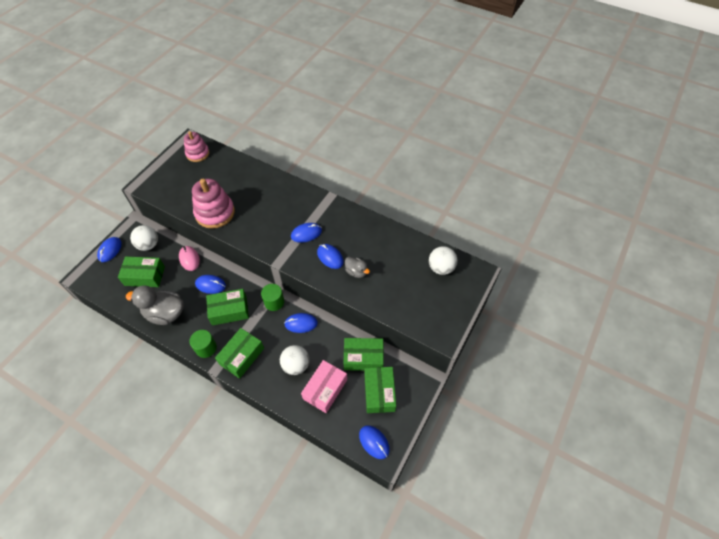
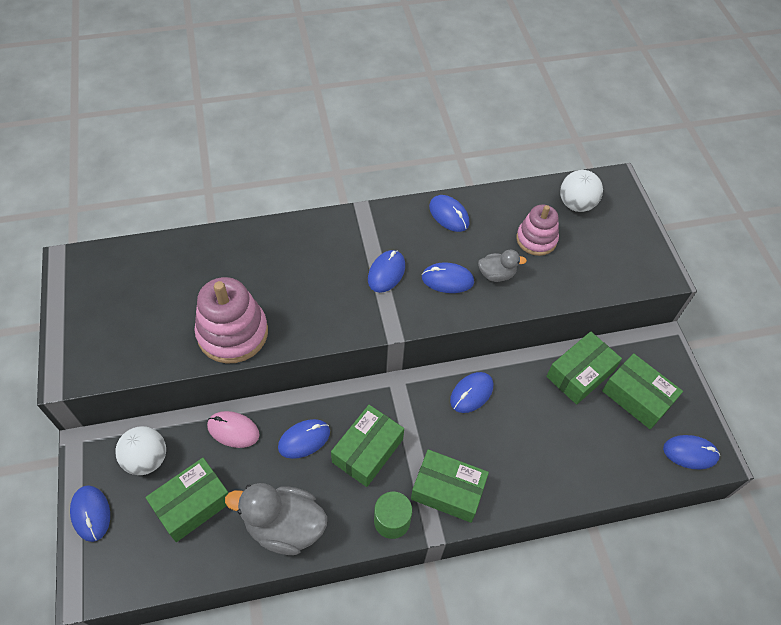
camera: 45 degrees left, 0 degrees up
(165, 313) = (284, 526): grey duck -> grey duck turned 45 degrees clockwise
(197, 153) = (106, 272): pink stacking toy -> pink stacking toy (536, 239)
(242, 356) = (448, 490): green box -> green box turned 60 degrees counterclockwise
(274, 302) = (411, 394): green cylinder -> none
(296, 365) = (521, 445): white ball -> none
(325, 389) = (581, 443): pink box -> none
(367, 227) = (449, 215): none -> blue mouse

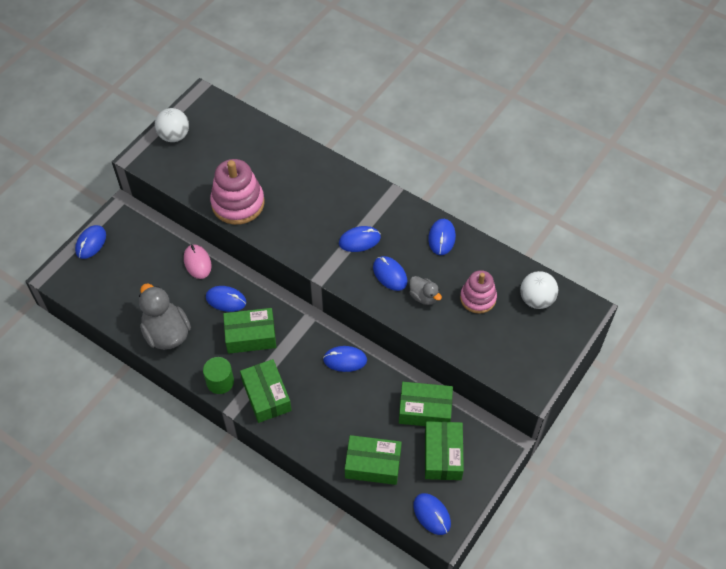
camera: 50 degrees right, 0 degrees up
(147, 459) = (142, 239): white ball -> white ball (174, 136)
(192, 504) = (138, 281): green box -> green box (373, 464)

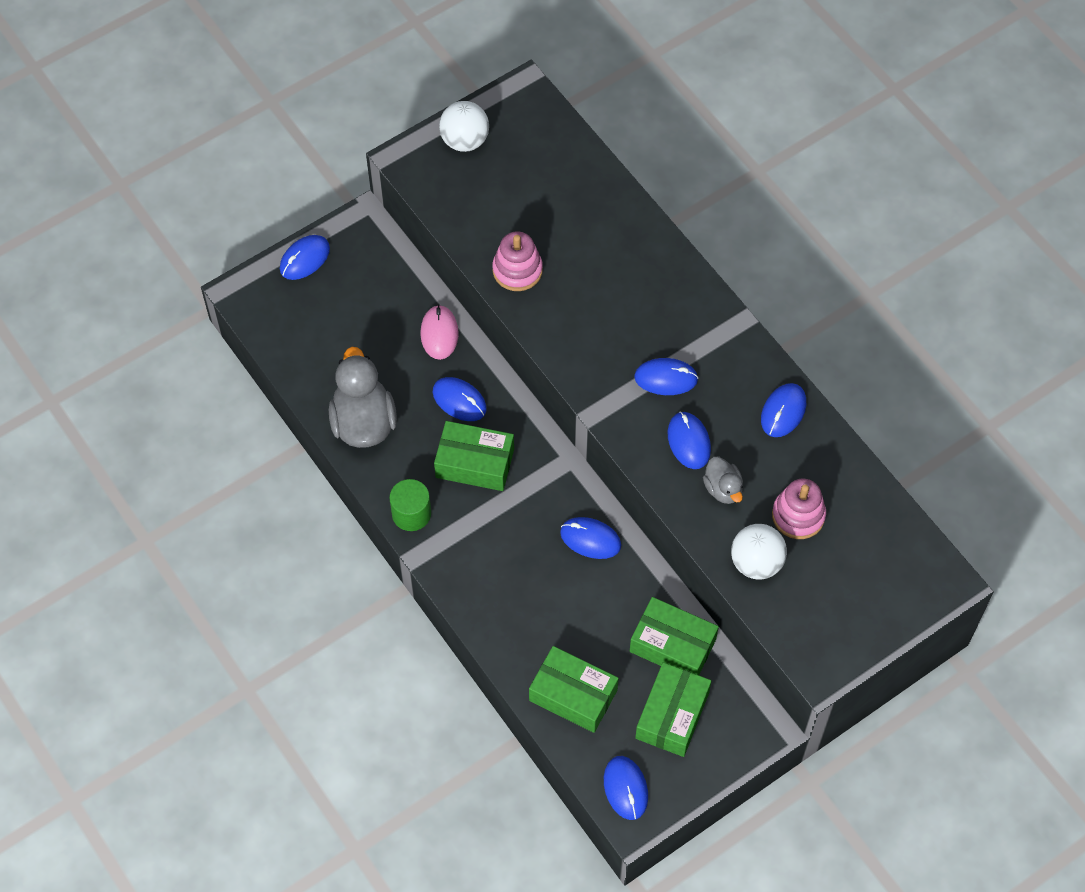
camera: 20 degrees right, 5 degrees up
(238, 203) = (517, 270): pink stacking toy -> pink stacking toy, size x0.64
(266, 396) = (466, 554): green box -> none
(536, 299) = (880, 544): white ball -> white ball (756, 562)

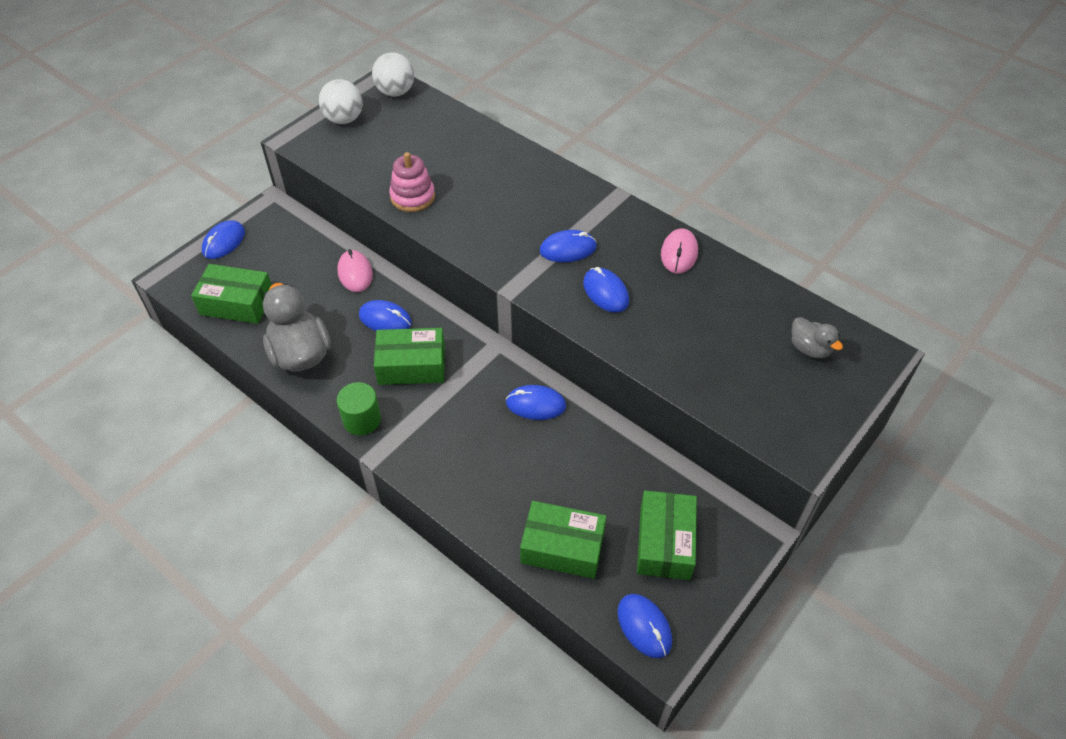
camera: 15 degrees left, 10 degrees down
(672, 645) = (642, 478): green box -> green box (237, 303)
(723, 489) = (650, 322): grey duck -> grey duck (809, 348)
(756, 562) = (705, 376): white ball -> white ball (395, 92)
(783, 411) = (679, 253): blue mouse -> pink mouse
(798, 515) = (726, 329): pink stacking toy -> none

